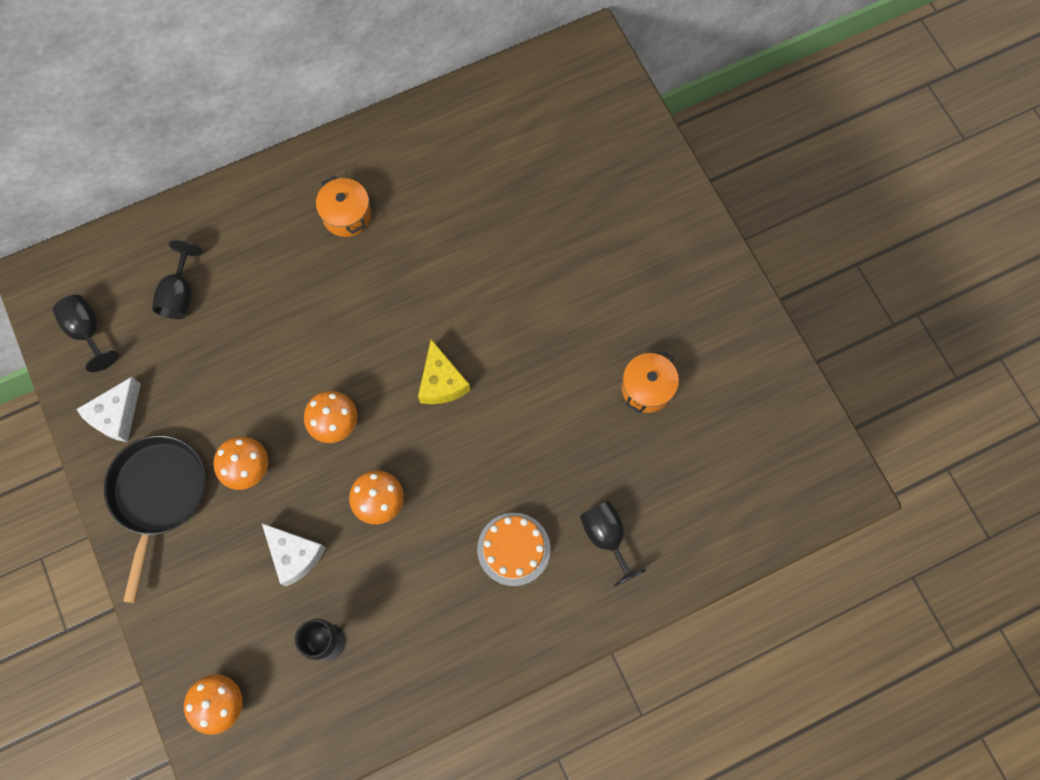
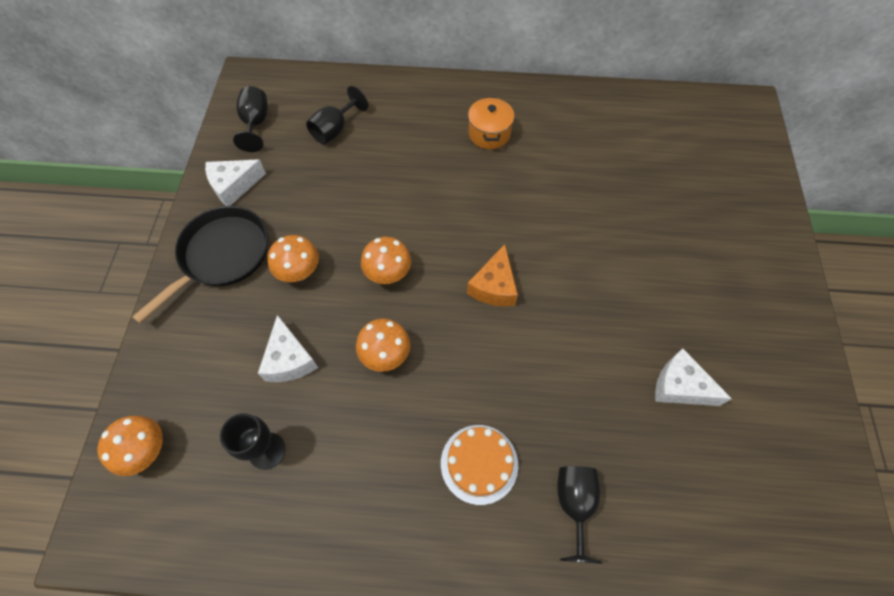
camera: 30 degrees right, 10 degrees down
(441, 382) = (494, 286): yellow cheese -> orange cheese
(647, 388) = (680, 386): orange pot -> white cheese

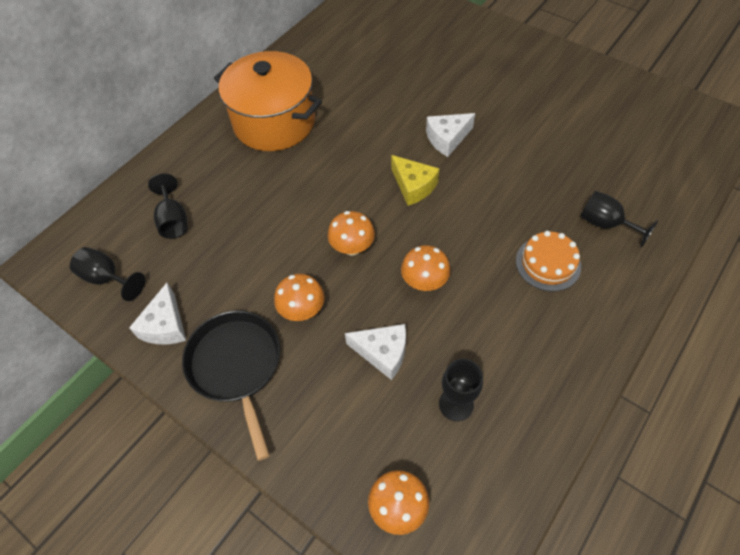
camera: 55 degrees left, 5 degrees down
(489, 134) = (274, 122): orange pot -> orange pot, size x2.10
(494, 286) = (413, 186): orange cheese -> yellow cheese
(680, 386) = (556, 128): white cheese -> white cheese (447, 139)

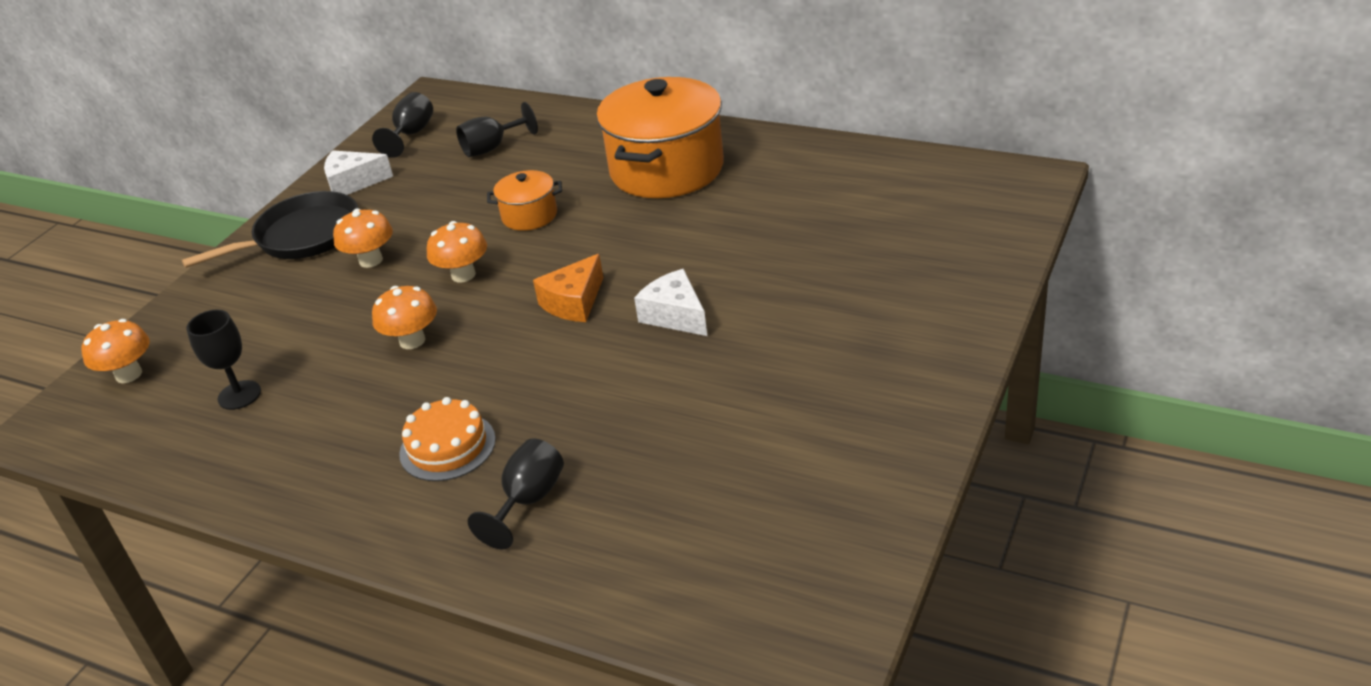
camera: 80 degrees right, 20 degrees down
(292, 203) = (529, 216): none -> orange pot
(382, 353) = (311, 328): white cheese -> none
(413, 186) = (574, 302): yellow cheese -> orange cheese

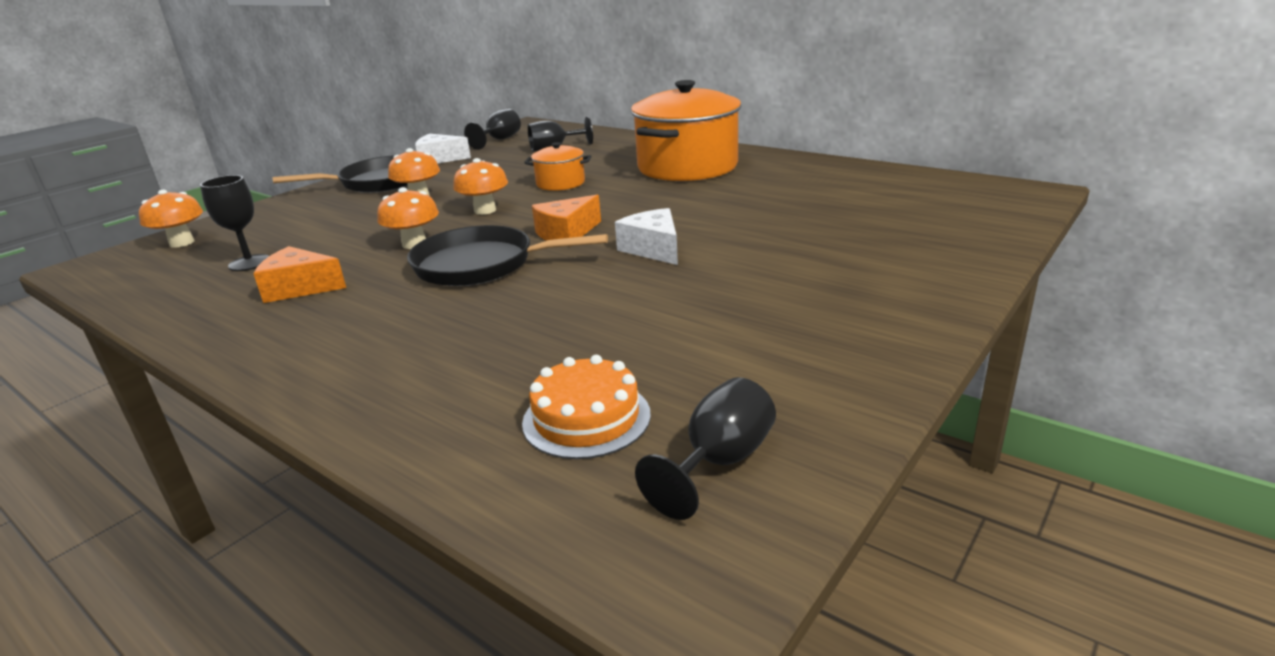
camera: 10 degrees right, 10 degrees down
(326, 424) = (300, 288): none -> orange cheese
(447, 446) = (389, 315): orange cake -> orange cake (586, 418)
(504, 363) = (481, 265): none -> black pan
(528, 501) = (434, 366): black goblet -> black goblet (719, 462)

